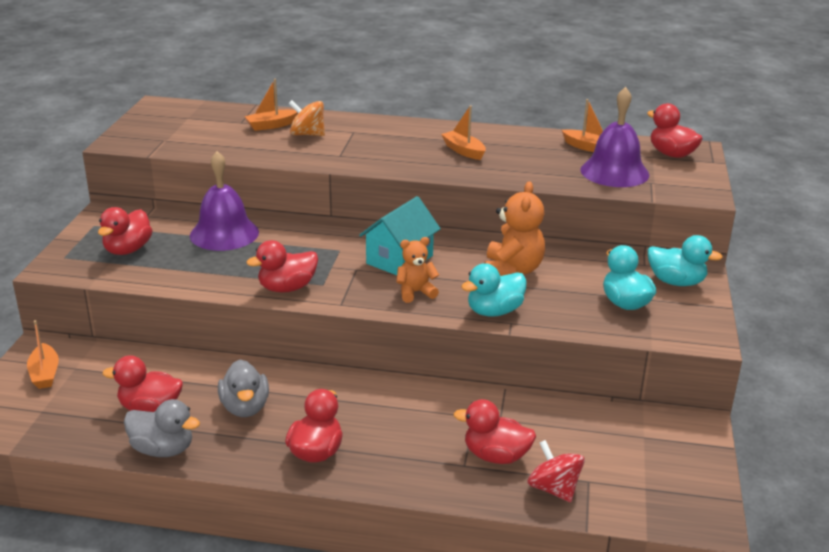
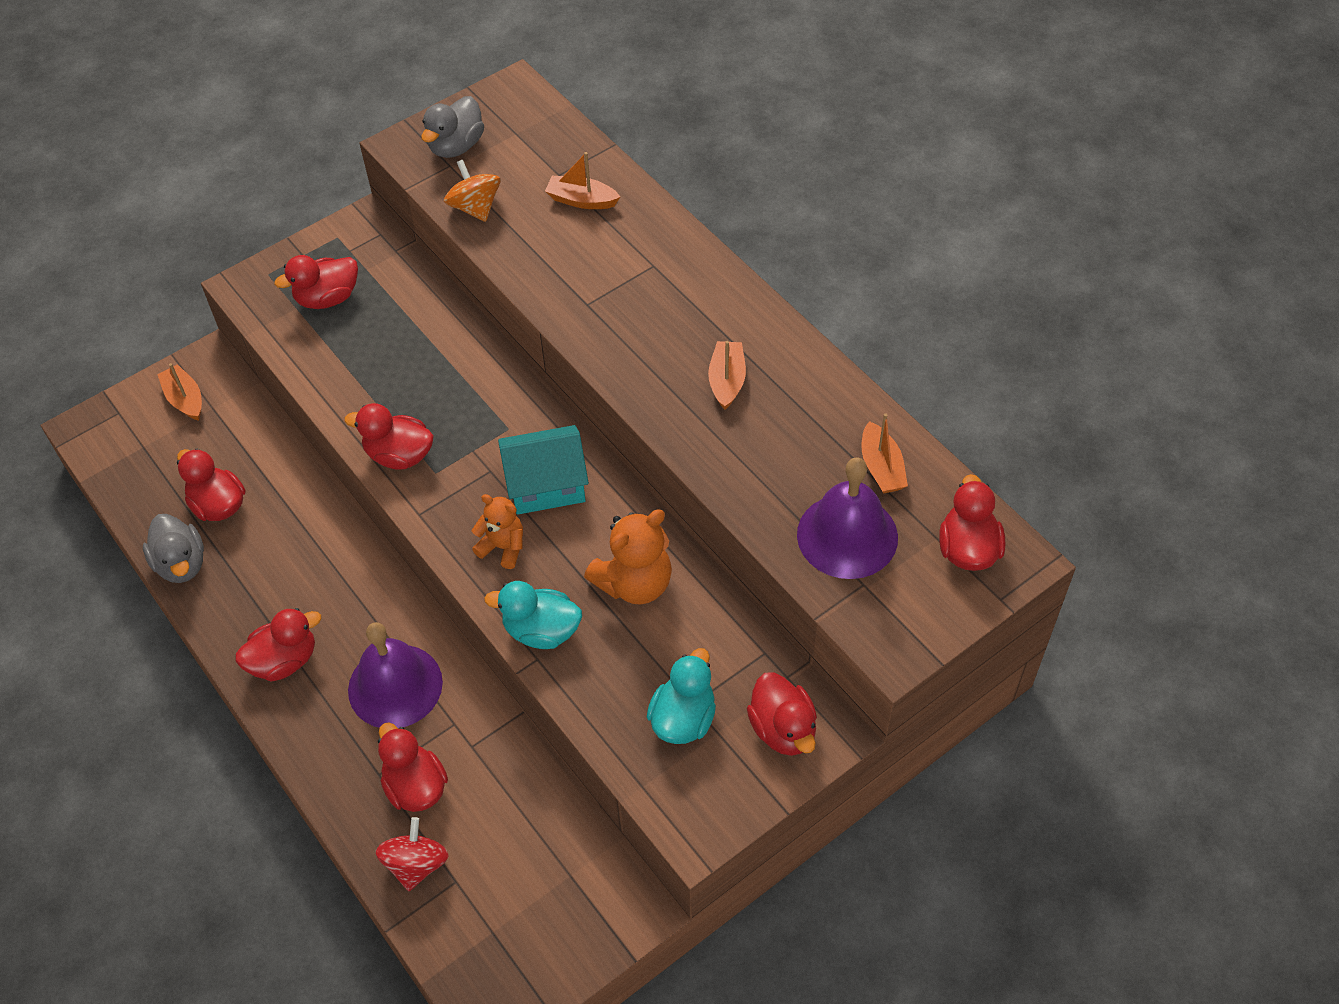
camera: 45 degrees right, 25 degrees up
(45, 374) = (185, 399): orange boat -> orange boat turned 120 degrees clockwise
(224, 233) = (433, 328): purple bell -> purple bell (395, 686)
(245, 407) = (287, 561): grey duck -> grey duck (456, 146)
(307, 134) = (599, 242): orange spinning top -> orange spinning top (475, 207)
(676, 282) = (783, 729): turquoise duck -> red duck

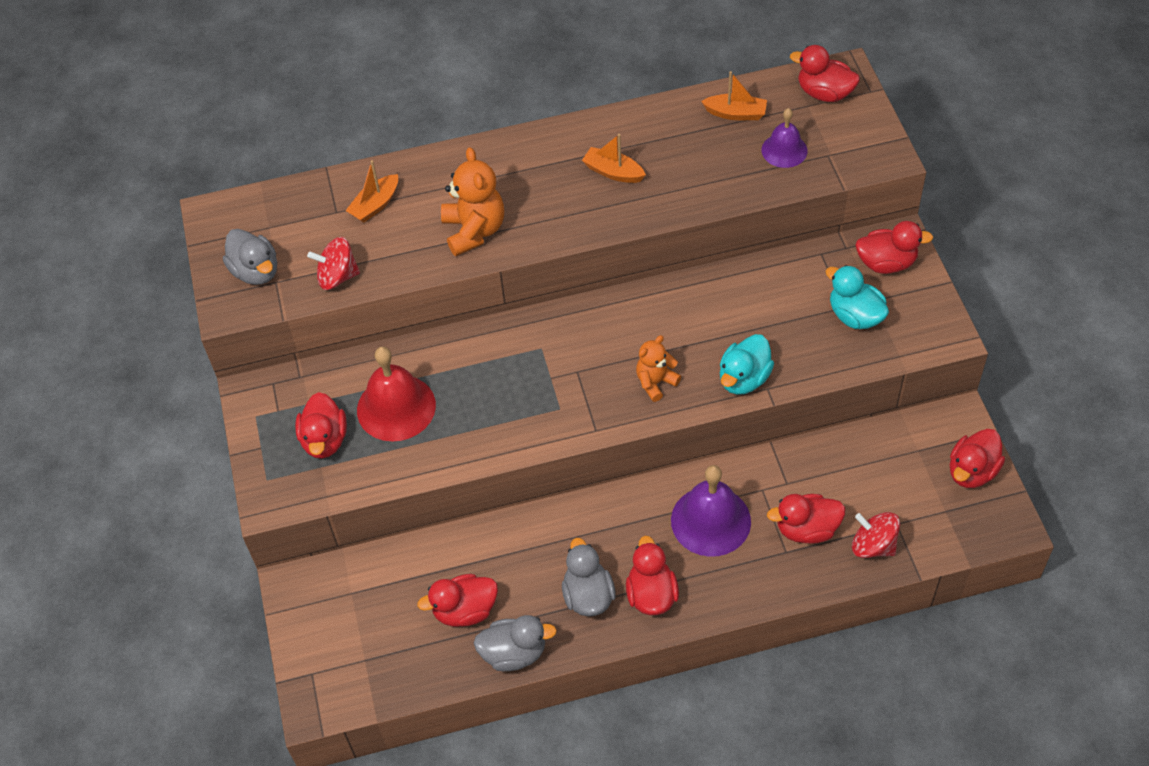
camera: 65 degrees left, 0 degrees up
(185, 399) = (328, 613): orange boat -> none
(266, 603) = (588, 595): none -> grey duck
(386, 337) = (396, 407): none -> red bell
(399, 455) = (529, 429): red duck -> red duck (972, 471)
(475, 207) = (337, 277): orange spinning top -> red spinning top
(546, 485) = (610, 338): turquoise house -> none
(634, 583) = (728, 310): orange teddy bear -> orange teddy bear (474, 231)
(847, 535) = (784, 150): purple bell -> purple bell, size x0.61

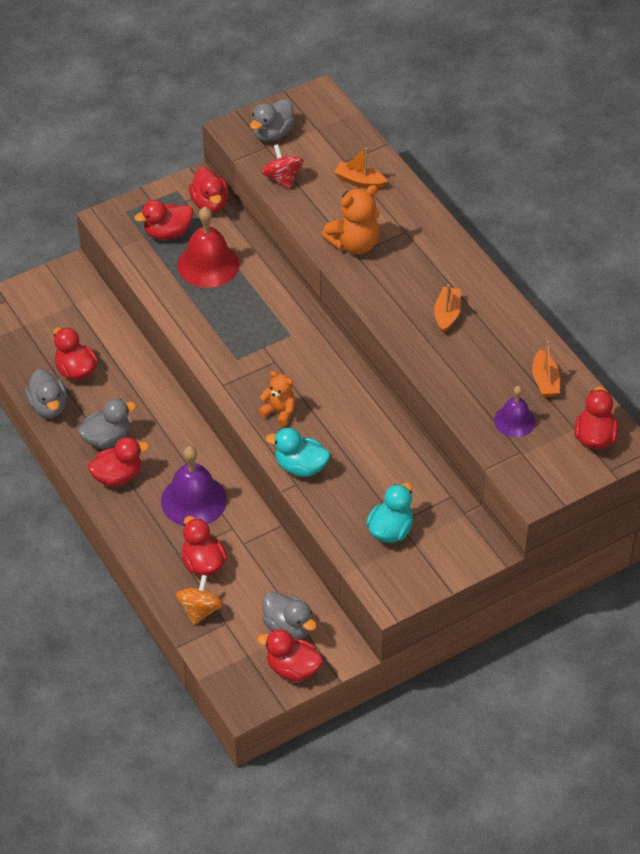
camera: 70 degrees right, 5 degrees down
(873, 545) = (200, 610): red spinning top -> orange spinning top
(886, 263) = (456, 543): red duck -> red duck (210, 203)
(915, 464) = (288, 627): none -> grey duck

